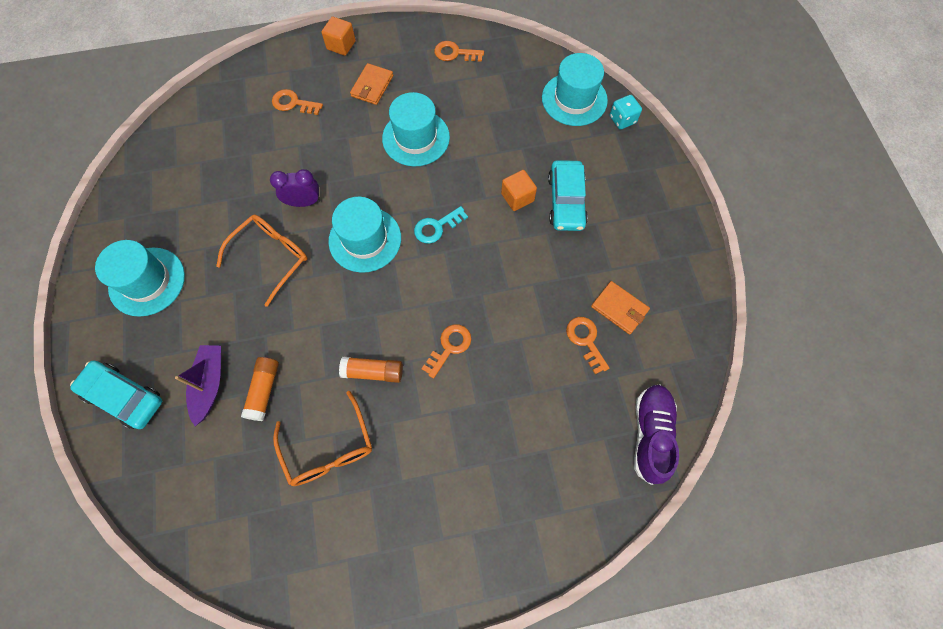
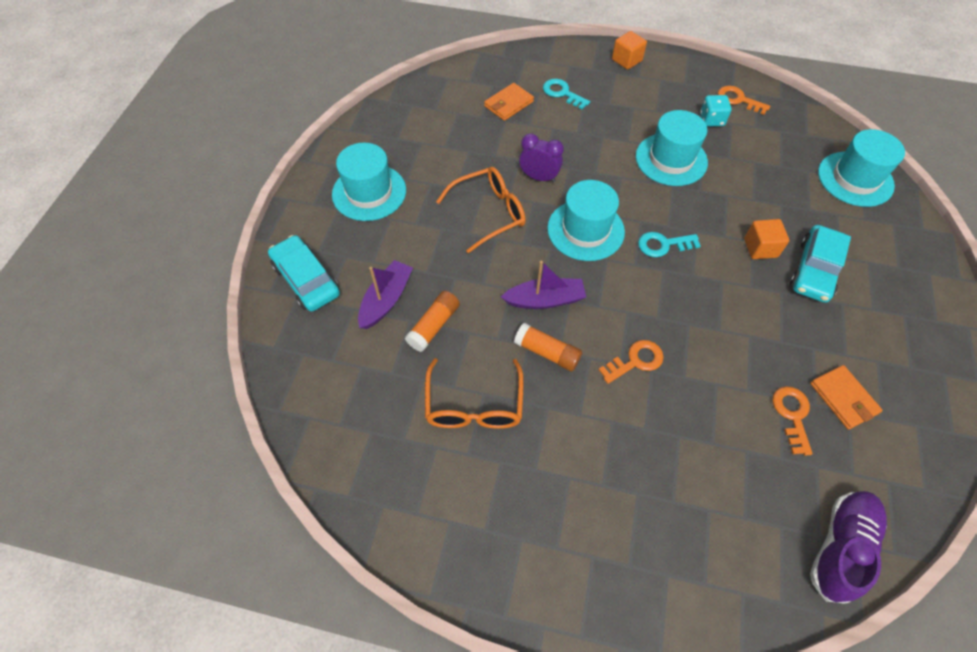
camera: 25 degrees right, 10 degrees down
(293, 103) = (562, 93): orange key -> turquoise key
(353, 323) = (545, 300): none -> purple boat
(372, 86) = (644, 102): orange wallet -> orange wallet (508, 104)
(622, 120) = (905, 215): turquoise dice -> turquoise dice (711, 120)

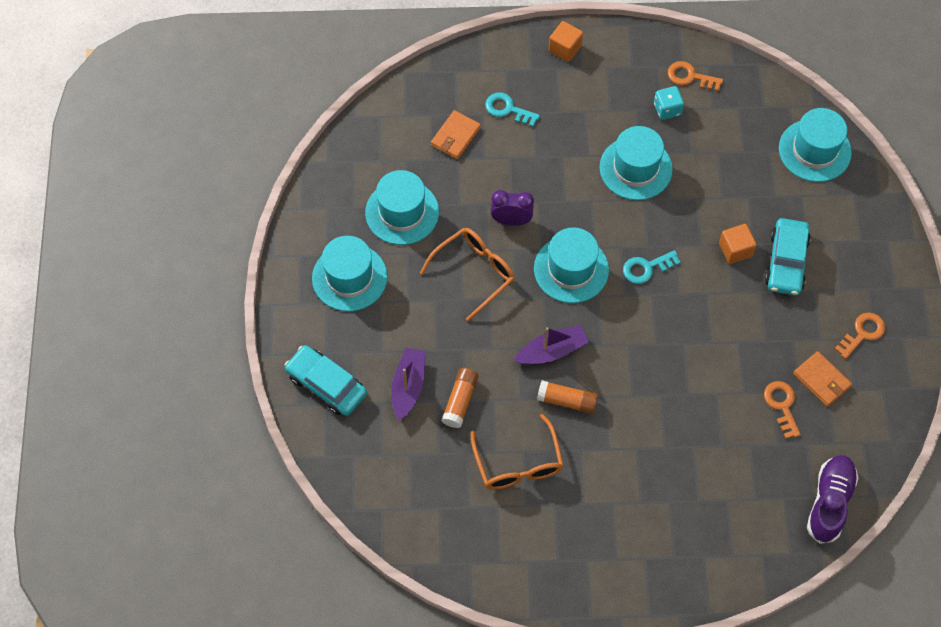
camera: 15 degrees left, 5 degrees up
(439, 151) = (402, 212): none -> turquoise hat
(635, 361) = (644, 390): orange key -> orange key (862, 333)

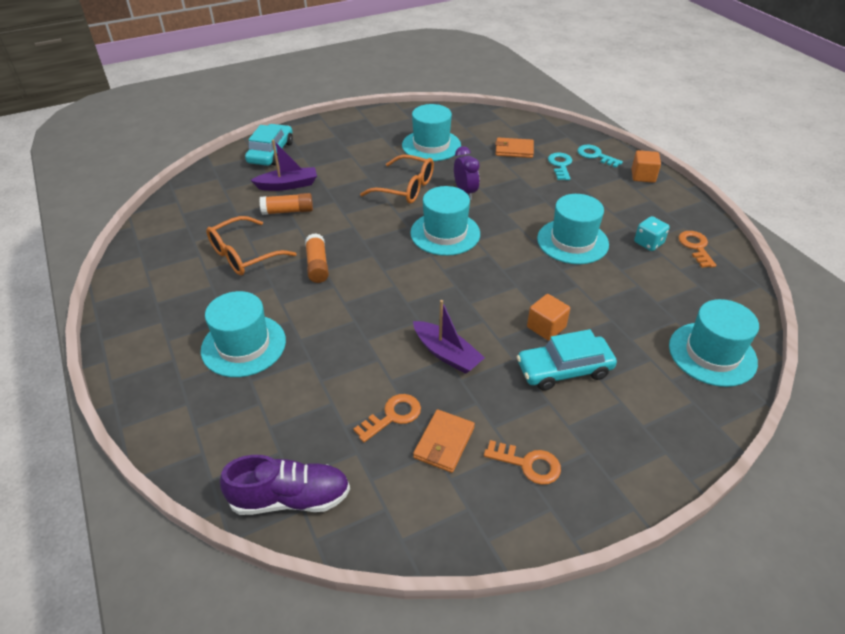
camera: 65 degrees right, 20 degrees down
(349, 277) = (362, 139): turquoise hat -> turquoise hat (243, 345)
(552, 351) = (360, 244): purple boat -> purple boat (447, 354)
(646, 268) = (480, 275): turquoise key -> turquoise key (595, 156)

